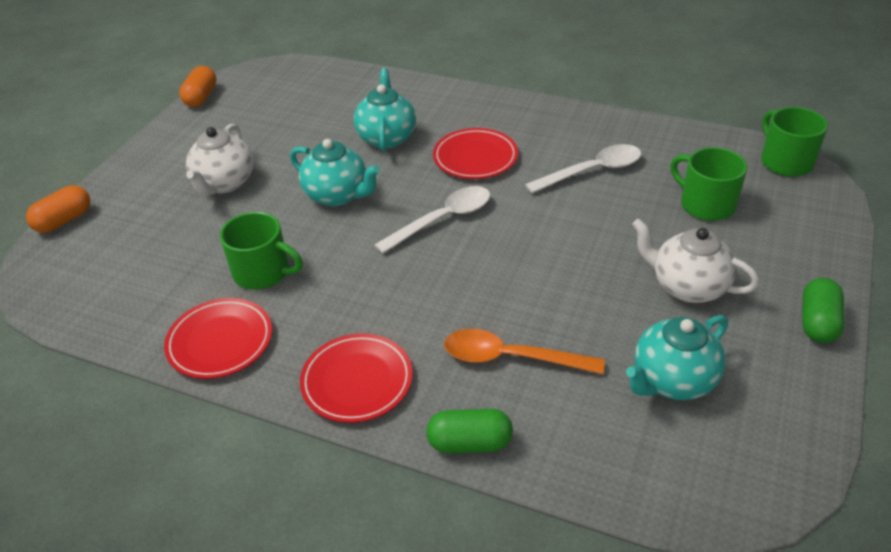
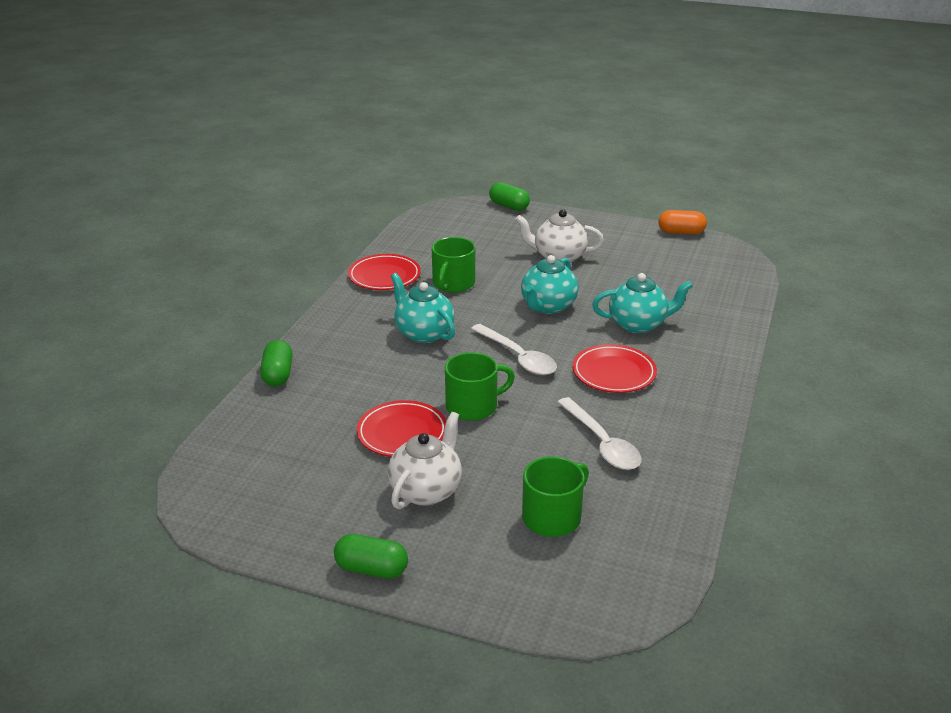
camera: 85 degrees right, 10 degrees down
(64, 221) = (509, 206): orange capsule -> green capsule
(357, 381) = (340, 329): red plate -> red plate (402, 433)
(511, 358) = (353, 392): orange spoon -> none
(672, 381) = (316, 470): turquoise teapot -> turquoise teapot (423, 333)
(785, 161) = (644, 594): green mug -> green mug (473, 406)

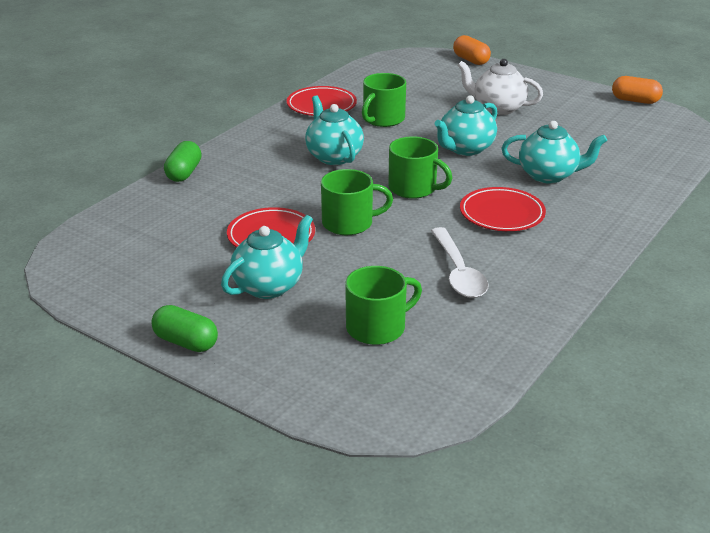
camera: 15 degrees right, 0 degrees up
(426, 490) = (269, 286): white teapot -> turquoise teapot
(509, 206) = (471, 60): green capsule -> orange capsule
(518, 357) = (413, 188): white spoon -> green mug

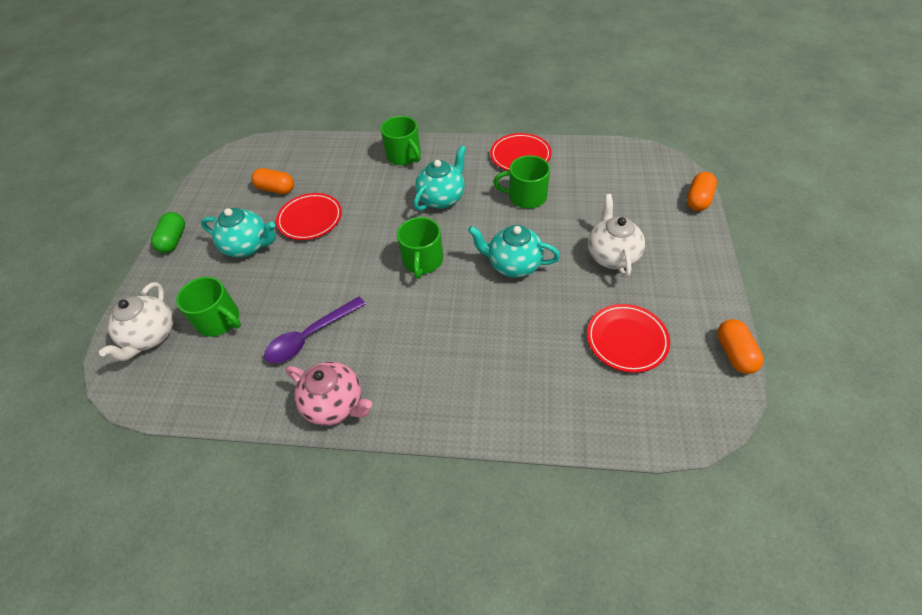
camera: 65 degrees right, 20 degrees up
(184, 173) = (368, 144): green capsule -> none
(184, 248) = (276, 189): none -> orange capsule
(349, 223) = (348, 248): green mug -> green mug (404, 156)
(355, 384) = (151, 336): none -> white teapot
(458, 272) = (310, 336): white spoon -> purple spoon
(502, 214) = (415, 330): red plate -> red plate (626, 340)
(549, 175) = (506, 338): turquoise teapot -> none
(560, 276) = (335, 404): none -> pink teapot

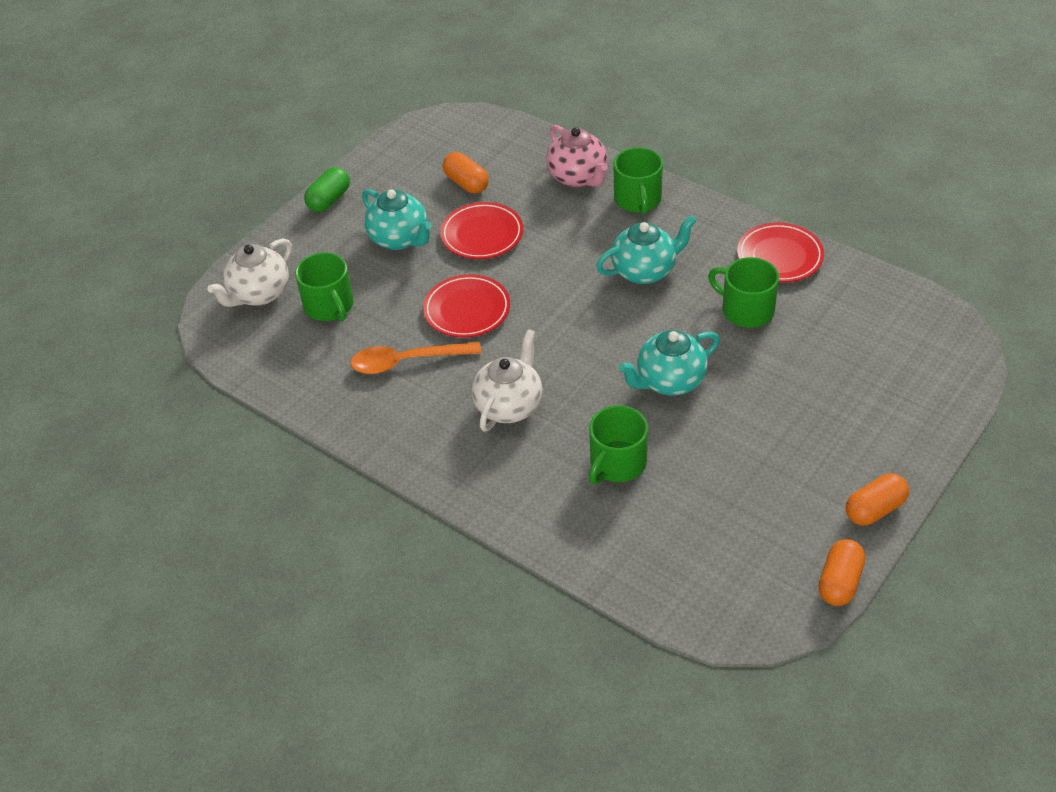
camera: 30 degrees right, 5 degrees down
(310, 336) = (406, 361): purple spoon -> orange spoon
(335, 404) = (392, 437): pink teapot -> pink teapot (578, 177)
(422, 261) = (572, 334): green mug -> green mug (617, 463)
(513, 264) = (669, 381): turquoise teapot -> turquoise teapot turned 75 degrees counterclockwise
(611, 255) = (792, 421): white teapot -> white teapot (509, 405)
(626, 340) = (730, 514): red plate -> red plate (467, 310)
(698, 200) = (960, 404): orange capsule -> orange capsule (874, 509)

